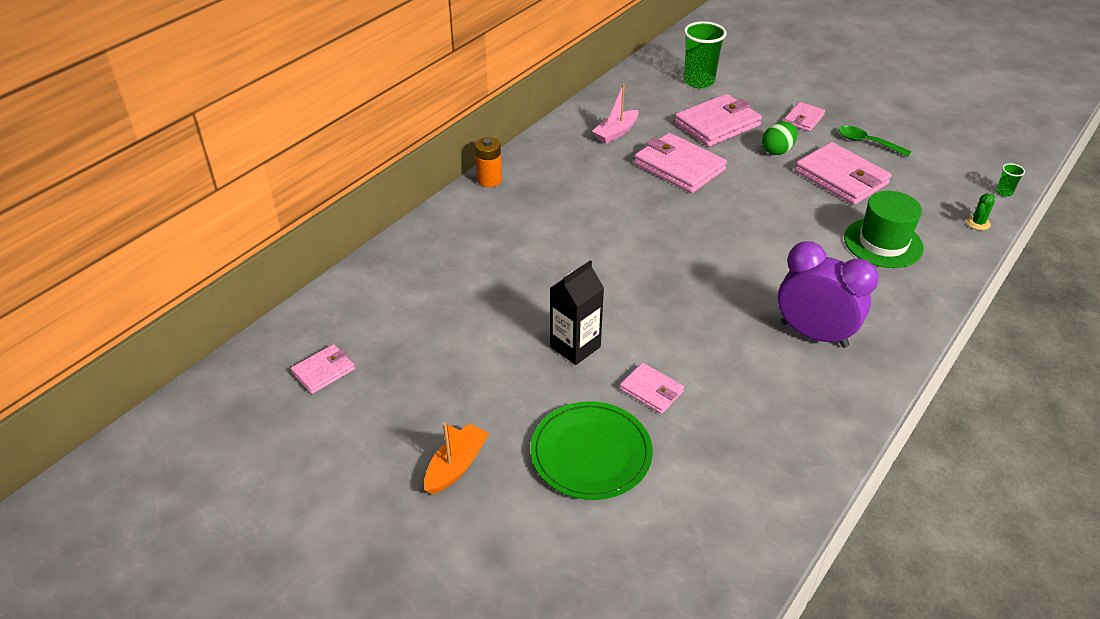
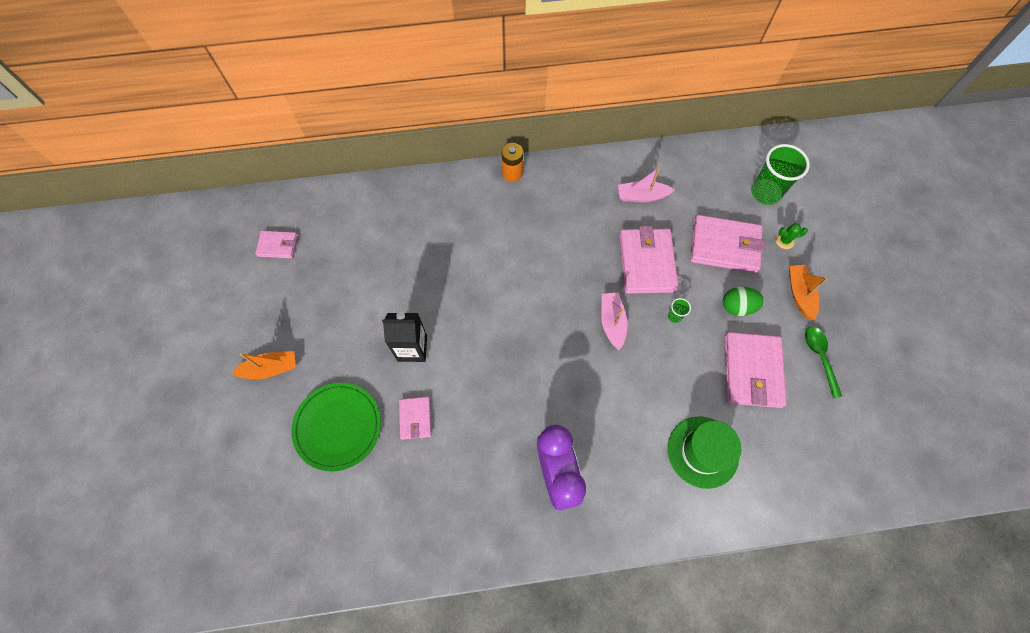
camera: 45 degrees right, 25 degrees up
(709, 216) = (612, 322): none -> pink boat
(803, 119) = (799, 294): pink wallet -> orange boat
(978, 223) = (801, 502): green cactus -> green cactus (784, 241)
(1004, 192) = (866, 497): green cup -> green cup (674, 316)

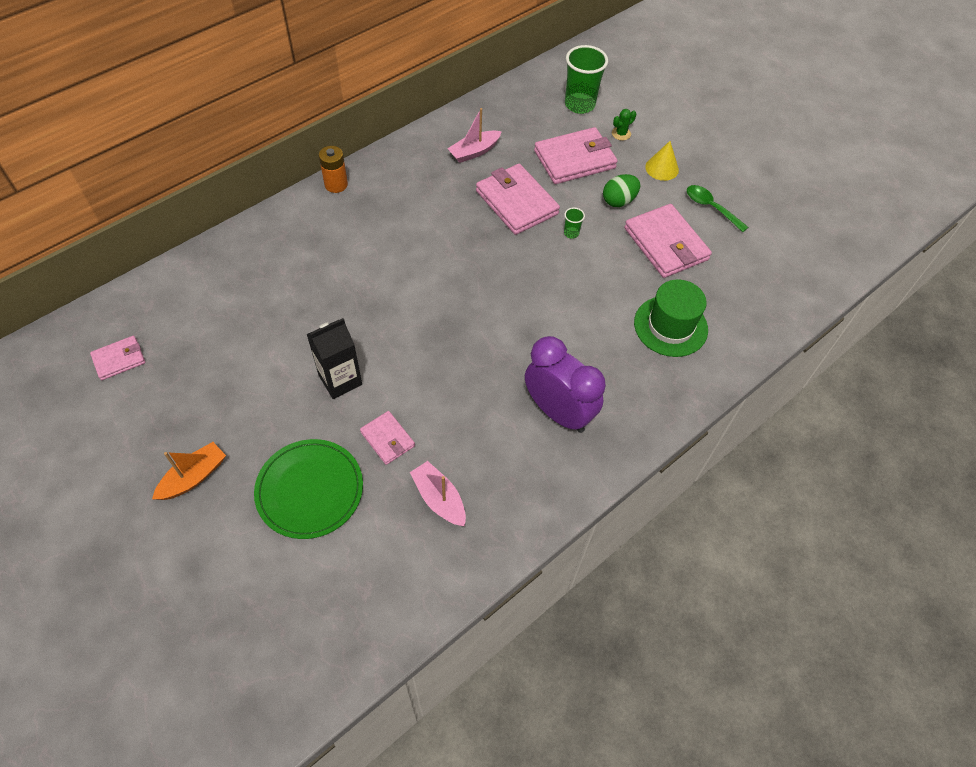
camera: 35 degrees left, 10 degrees down
(612, 322) = (520, 264): pink boat -> pink boat (439, 499)
(799, 294) = (662, 168): orange boat -> yellow cone

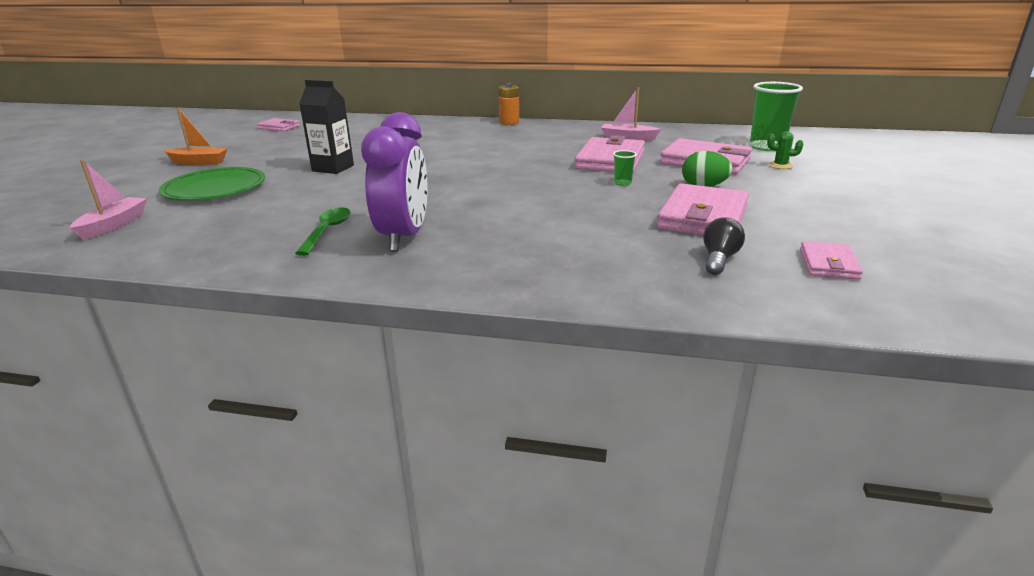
camera: 55 degrees right, 30 degrees down
(387, 439) = (291, 194): pink wallet -> pink wallet (828, 264)
(439, 499) = (245, 225): pink boat -> pink boat (114, 225)
(662, 168) = (789, 189): yellow cone -> none
(670, 326) = (603, 250): green hat -> none
(711, 207) = (803, 220): green spoon -> green spoon (327, 231)
(726, 286) = (719, 259): none -> black light bulb

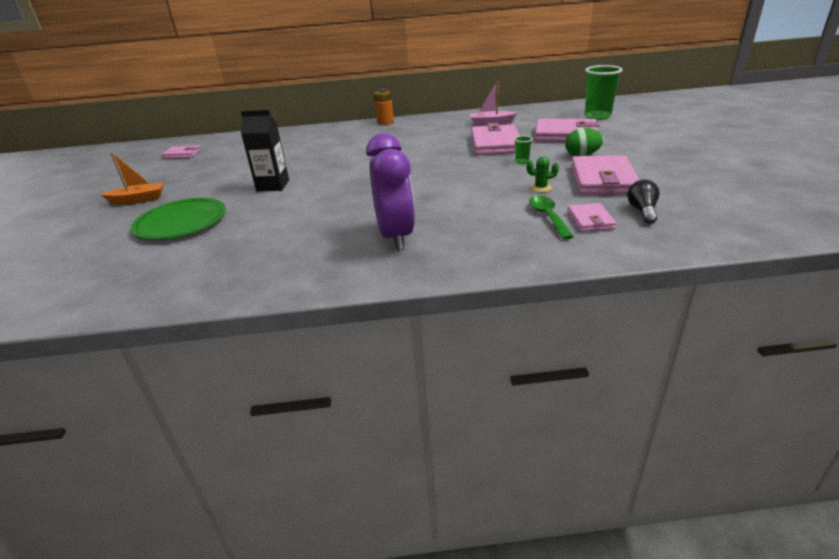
camera: 15 degrees left, 5 degrees up
(114, 225) = (117, 274): pink boat -> none
(327, 231) = (325, 243): green spoon -> green spoon (548, 217)
(780, 166) = (619, 130): green cactus -> green cactus (541, 188)
(828, 264) = (714, 201): pink wallet -> pink wallet (590, 220)

